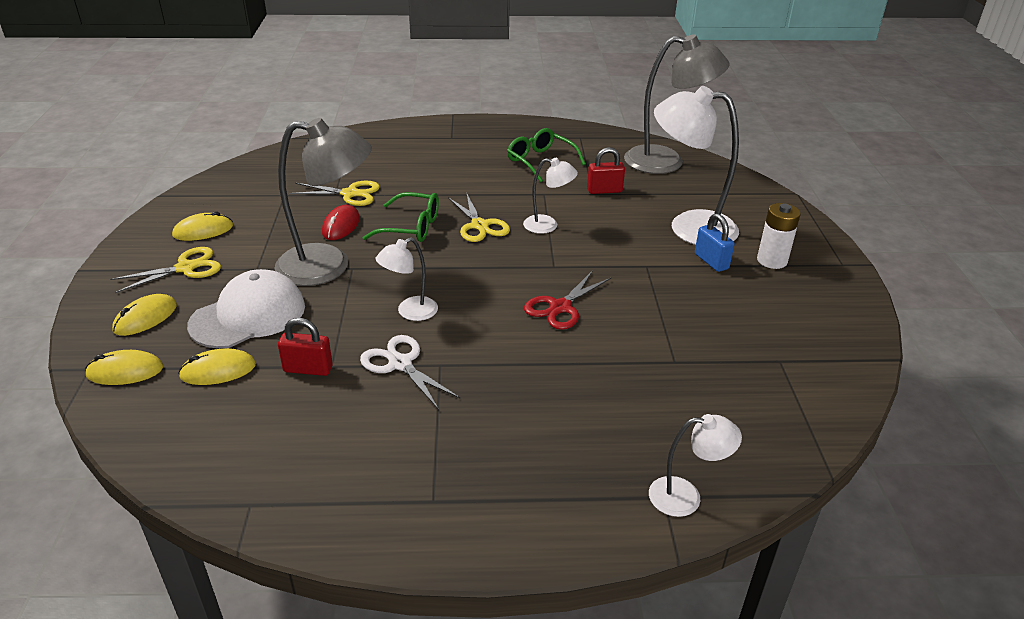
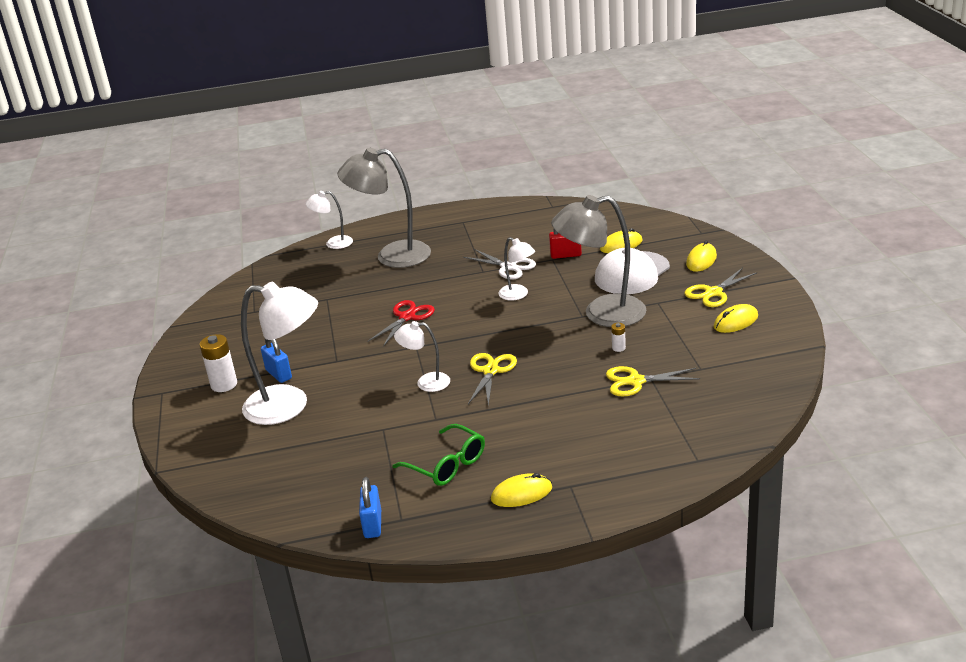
camera: 175 degrees right, 5 degrees down
(125, 371) = (677, 235): yellow mouse -> yellow mouse (521, 494)
(341, 225) = (618, 348): red mouse -> white battery
(410, 312) = (518, 295): white lamp -> white lamp turned 90 degrees clockwise
(411, 227) = (554, 358): green glasses -> none
(480, 225) = (490, 371): yellow scissors -> yellow scissors turned 45 degrees clockwise
(601, 137) = (373, 524): none -> blue padlock
(604, 190) = (370, 435): red padlock -> none
(666, 161) = (293, 494): grey lamp -> grey lamp (392, 256)

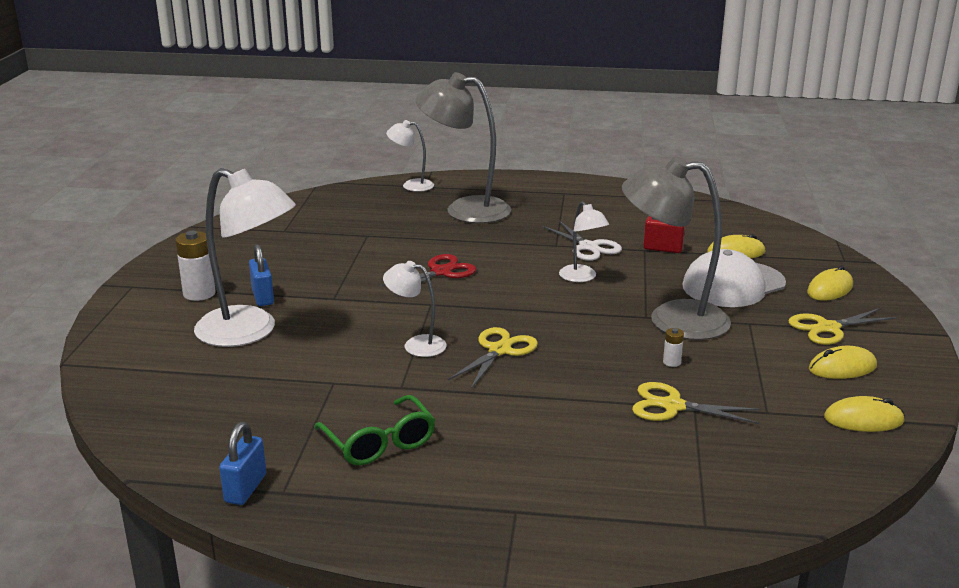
camera: 15 degrees right, 5 degrees down
(521, 494) = (448, 503): yellow mouse -> yellow mouse (863, 419)

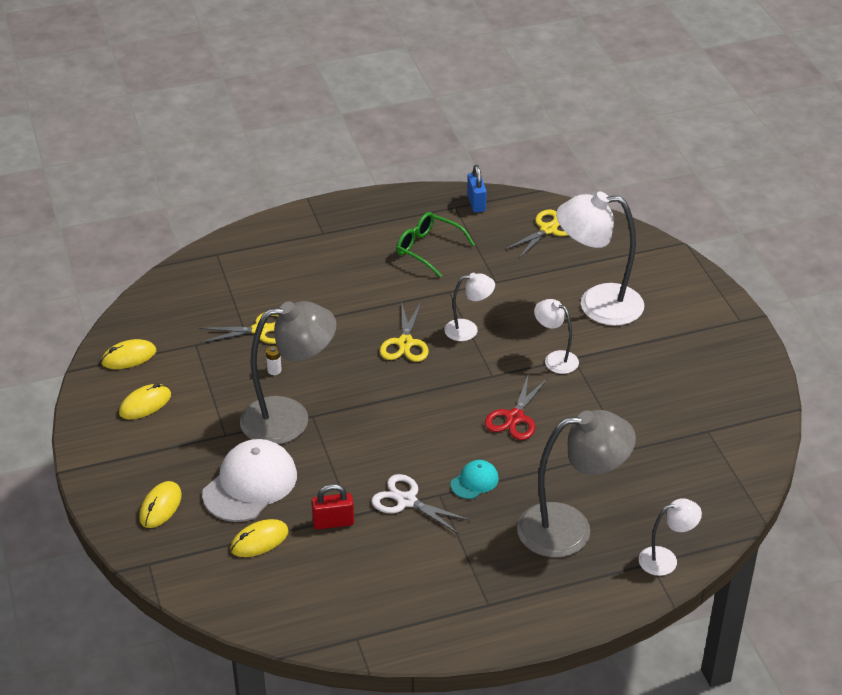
camera: 155 degrees right, 15 degrees up
(199, 293) = (679, 329): white battery -> none
(263, 297) = (627, 341): blue padlock -> none
(518, 245) = (474, 481): none -> turquoise cap
(582, 277) = (389, 450): white lamp -> white lamp (555, 359)
(828, 328) = (159, 448): yellow scissors -> yellow scissors (548, 229)

